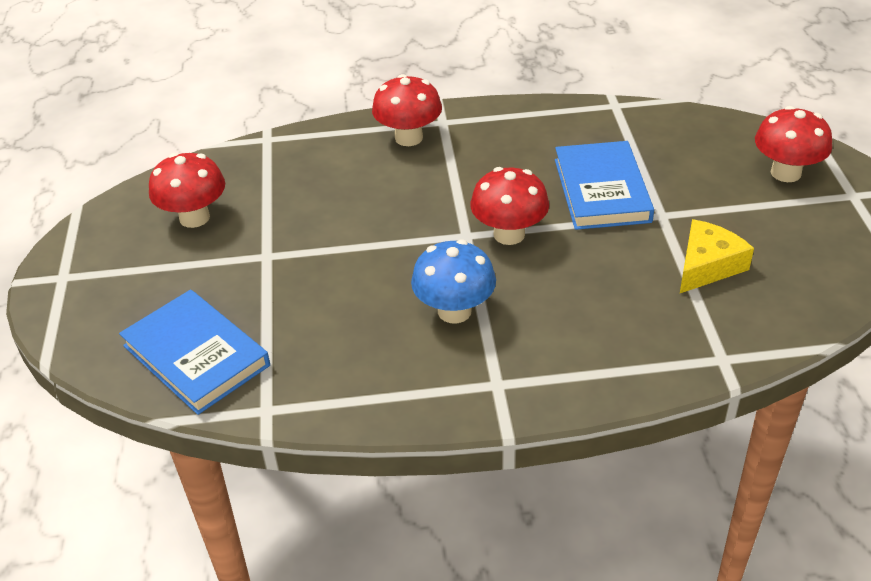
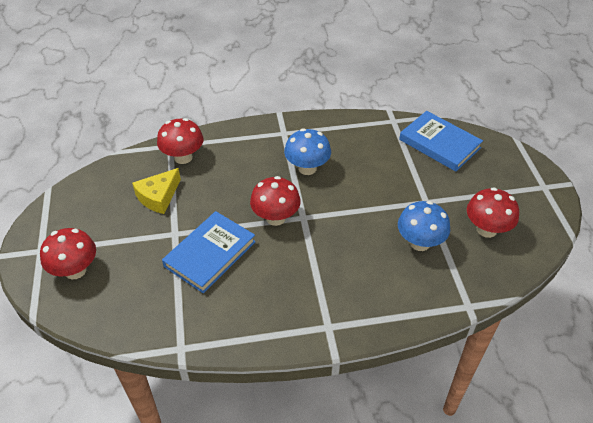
camera: 175 degrees right, 5 degrees up
(299, 202) = (420, 242): none -> blue mushroom
(409, 138) = (353, 307): red mushroom -> red mushroom (183, 157)
(602, 190) = (210, 254): blue book -> blue book turned 45 degrees clockwise

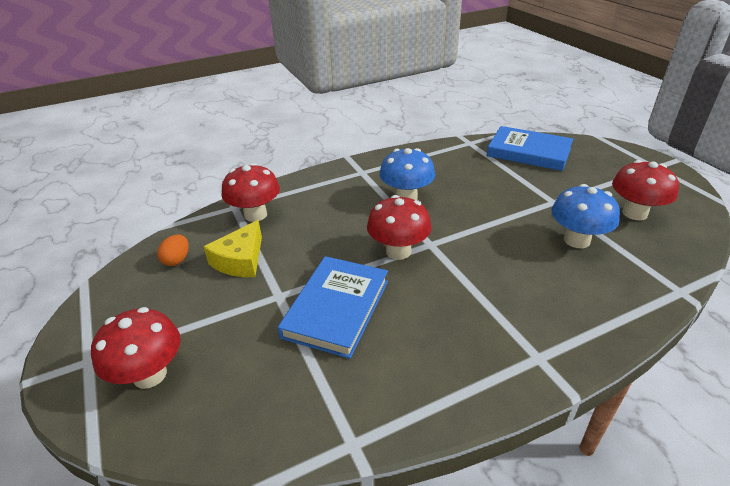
camera: 15 degrees left, 10 degrees down
(114, 185) = (177, 260): none -> orange egg

